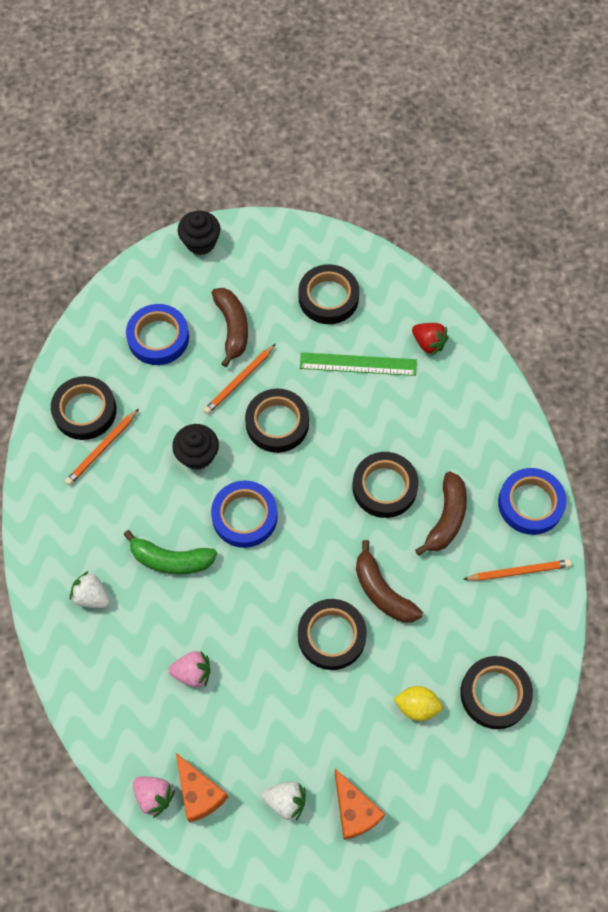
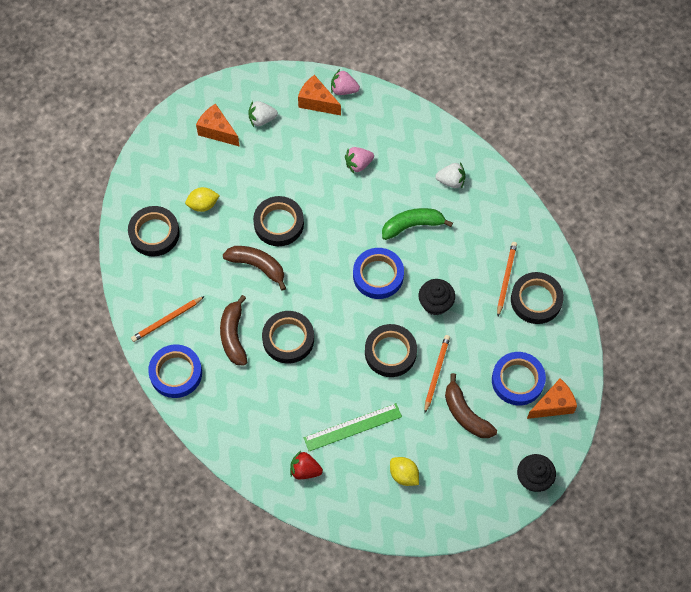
camera: 155 degrees right, 0 degrees up
(137, 299) = (553, 405): none -> orange cheese
(328, 297) = (404, 475): black tape -> yellow lemon

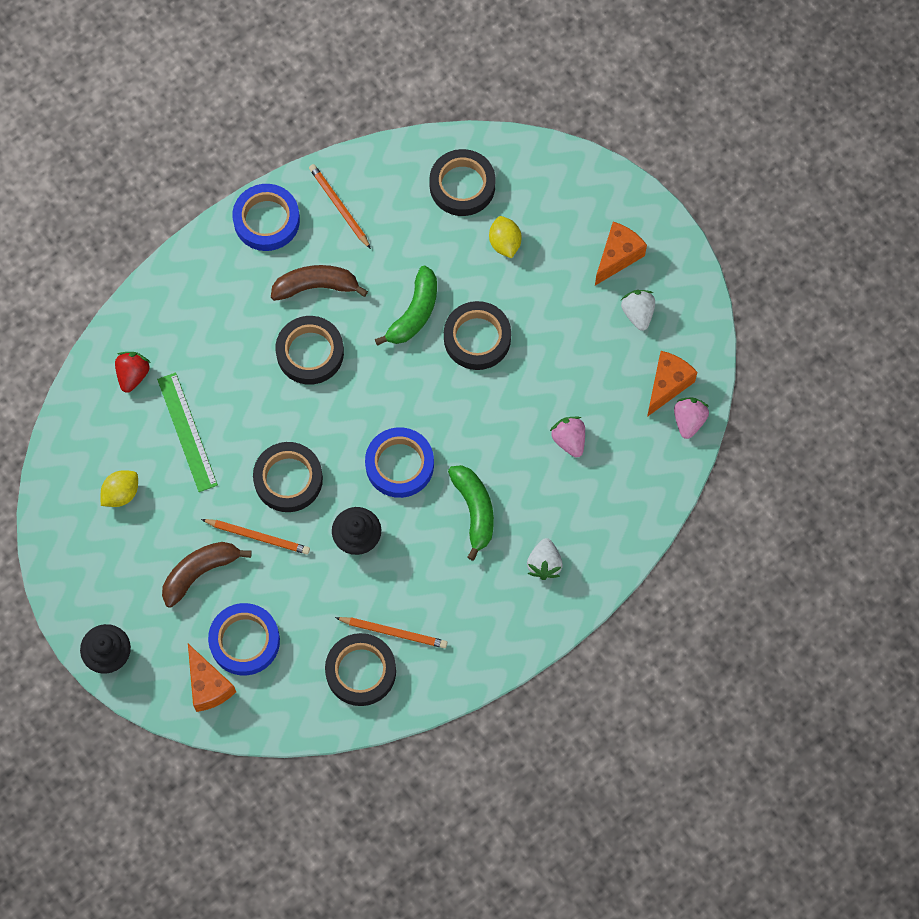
camera: 90 degrees right, 5 degrees up
(257, 266) = (414, 313): brown banana -> green banana

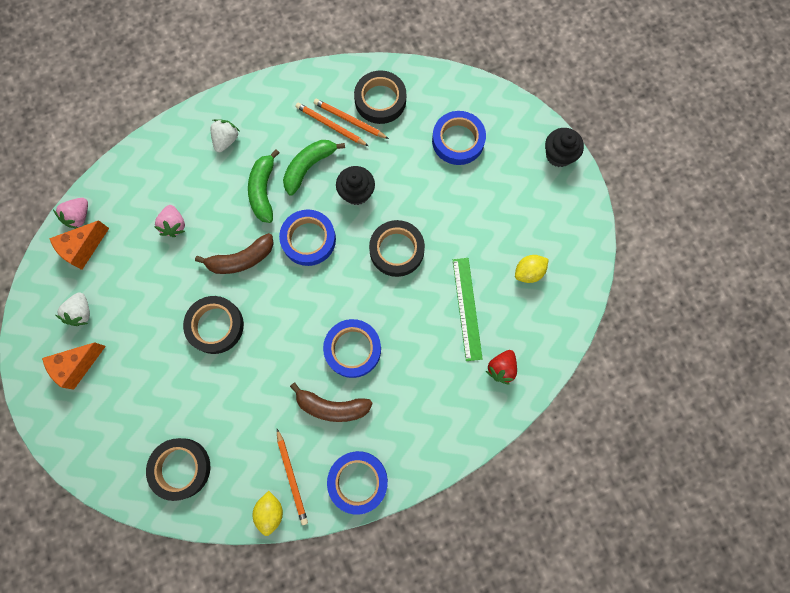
camera: 165 degrees left, 5 degrees up
(200, 572) = (480, 197): brown banana -> brown banana (241, 259)
(208, 686) = (491, 117): orange cheese -> none
(258, 536) = (430, 212): orange pencil -> orange pencil (330, 126)
(310, 352) = (352, 349): black tape -> blue tape
(414, 313) = (258, 361): green banana -> green banana (309, 167)
(504, 243) = (164, 404): yellow lemon -> yellow lemon (270, 512)

